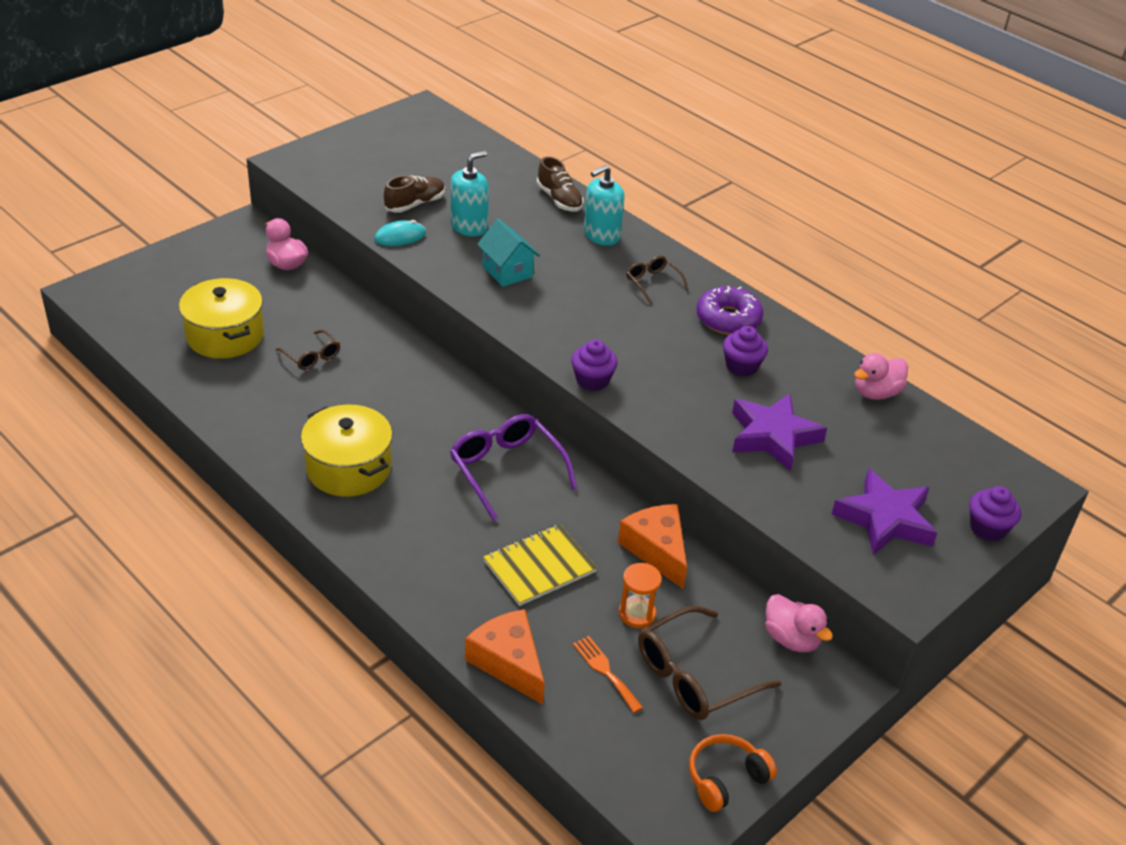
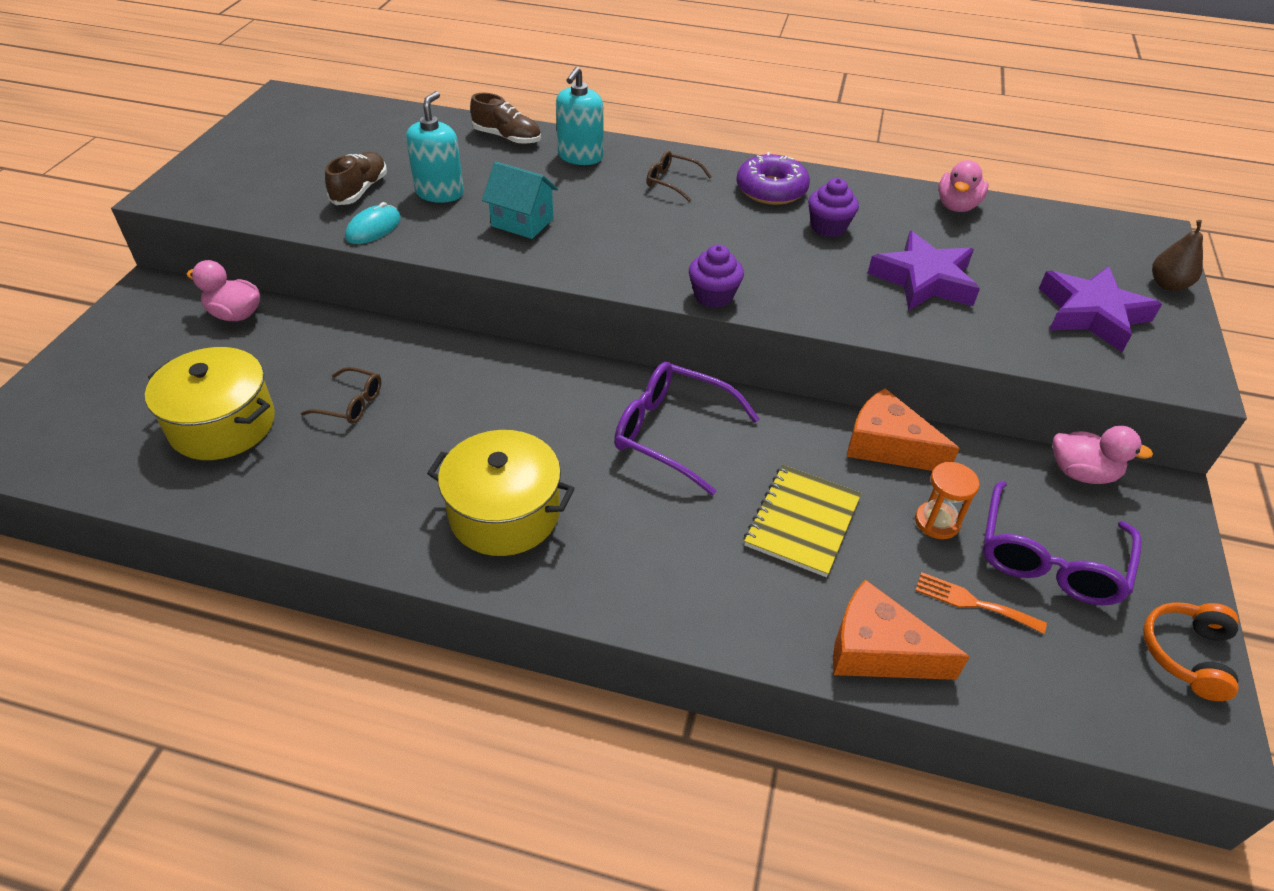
camera: 30 degrees left, 5 degrees up
(694, 676) = (1049, 559): brown glasses -> purple glasses
(987, 528) = (1168, 285): purple cupcake -> brown pear

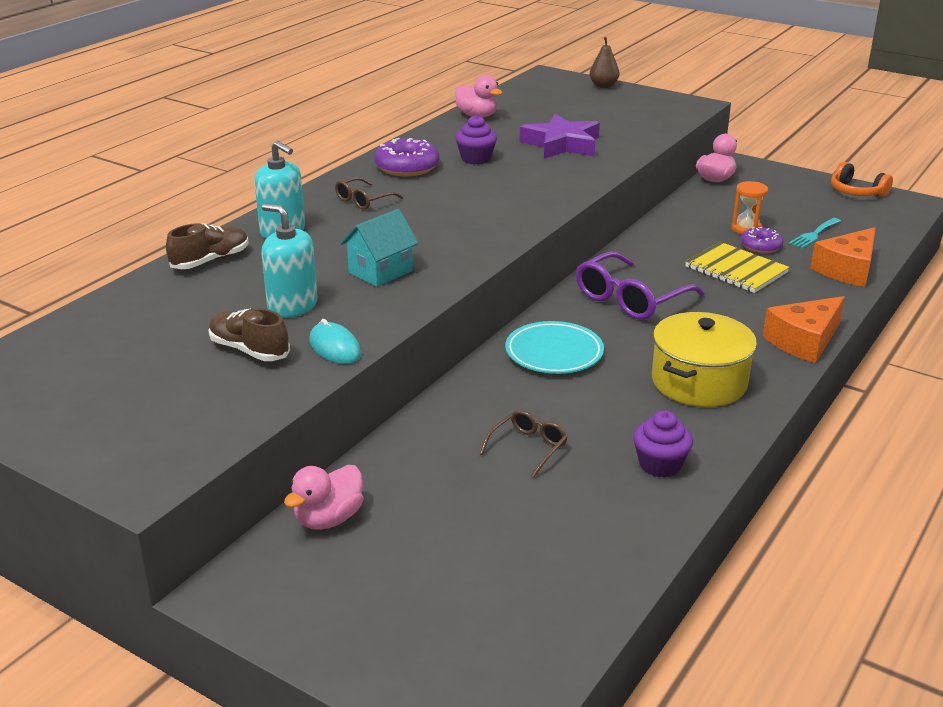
camera: 70 degrees left, 15 degrees down
(223, 424) = (526, 531): yellow pot -> none
(527, 392) = (554, 353): none -> turquoise plate
(713, 296) = (543, 212): purple cupcake -> purple cupcake (660, 465)
(887, 446) = (672, 227): orange cheese -> orange cheese (804, 341)
(891, 542) = (761, 246): none -> purple donut
(972, 602) = (814, 234): orange fork -> turquoise fork
(1049, 559) = (783, 206): purple glasses -> none
(1091, 314) = (623, 110): purple star -> none

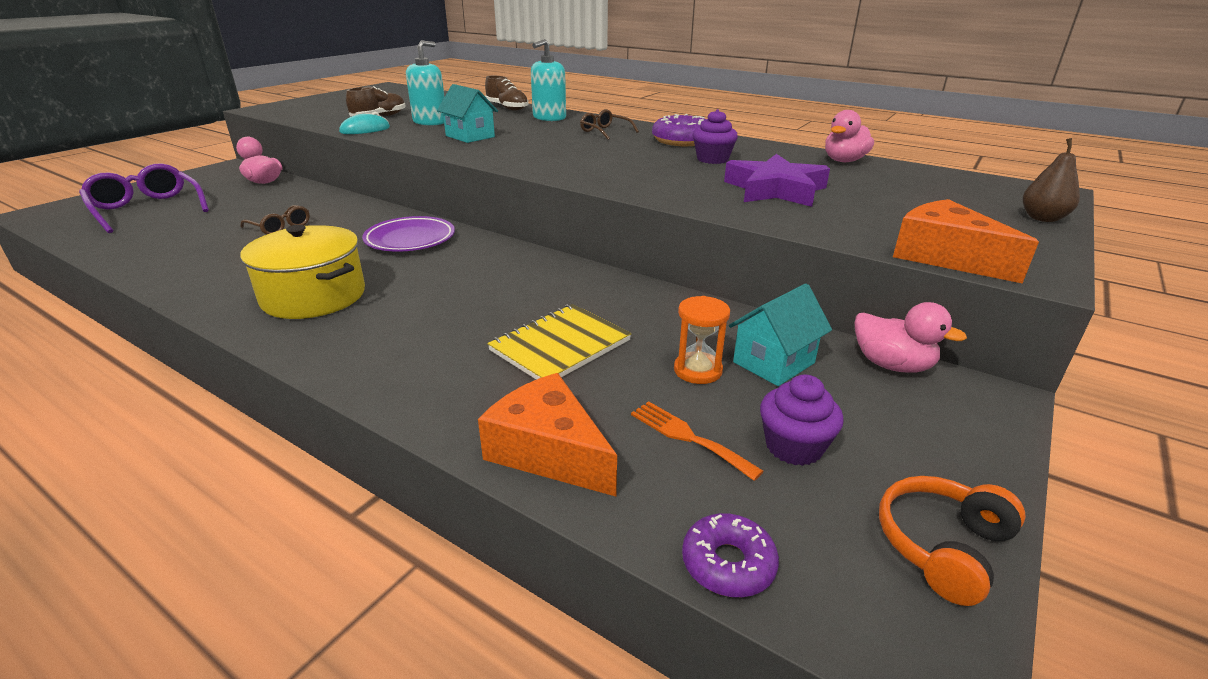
camera: 90 degrees right, 0 degrees up
(554, 353) = (410, 239): turquoise plate -> purple plate
(630, 299) = (499, 276): purple glasses -> purple glasses (147, 209)
(660, 465) = (205, 269): purple cupcake -> purple cupcake (793, 446)
(727, 208) = (774, 363): none -> turquoise house
(761, 246) = (636, 375): purple donut -> purple donut (728, 563)
(804, 341) = (350, 371): orange cheese -> orange cheese (944, 257)
(814, 234) = (688, 437): turquoise fork -> orange fork

